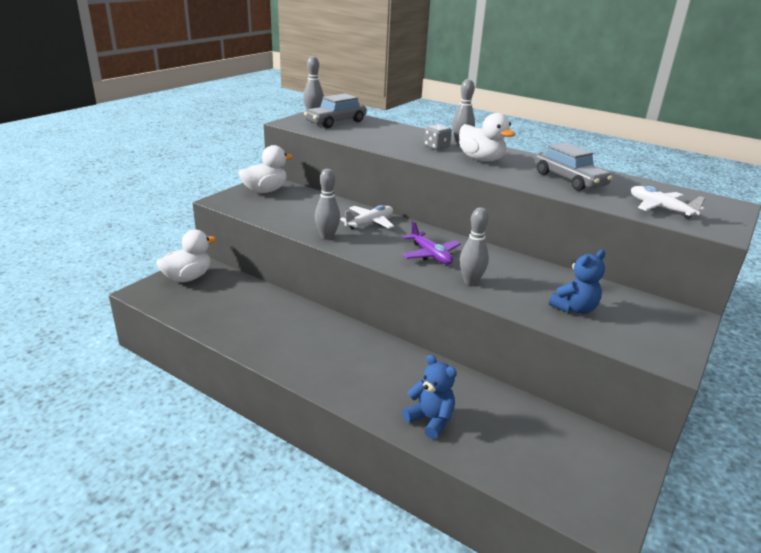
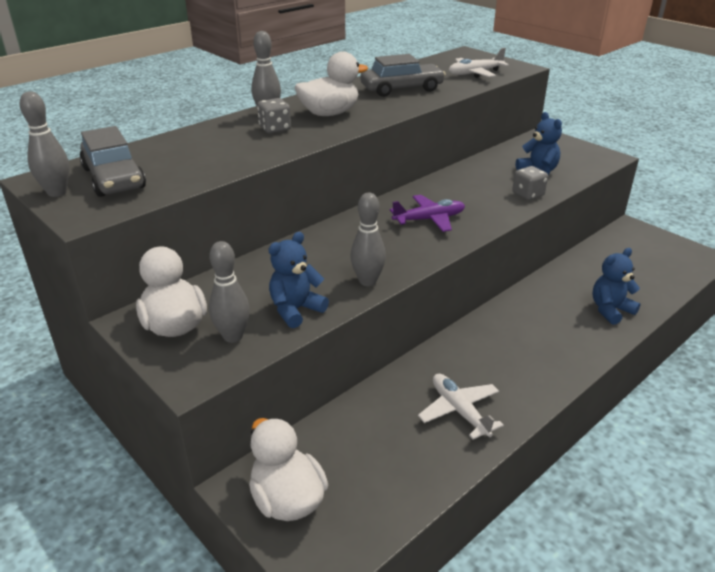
camera: 75 degrees left, 5 degrees up
(287, 218) = (296, 310): none -> blue teddy bear
(370, 223) = (334, 245): white plane -> white plane (459, 411)
(471, 281) = (490, 208): grey bowling pin -> grey bowling pin (233, 336)
(515, 301) = (528, 194): none -> grey dice

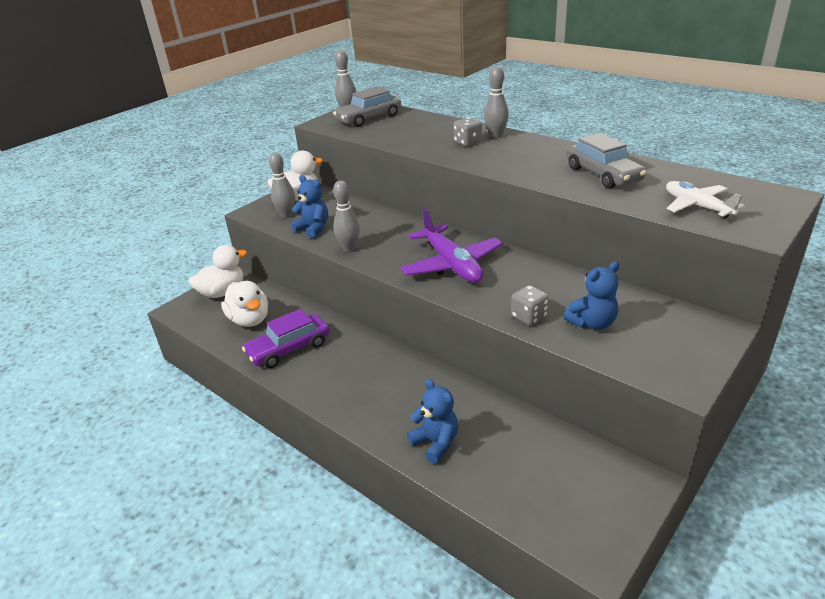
camera: 85 degrees right, 0 degrees up
(329, 114) = (512, 155): white duck -> white duck (250, 320)
(429, 219) = (452, 264): purple plane -> purple plane, size x1.58
(459, 411) = (289, 349): white plane -> purple car

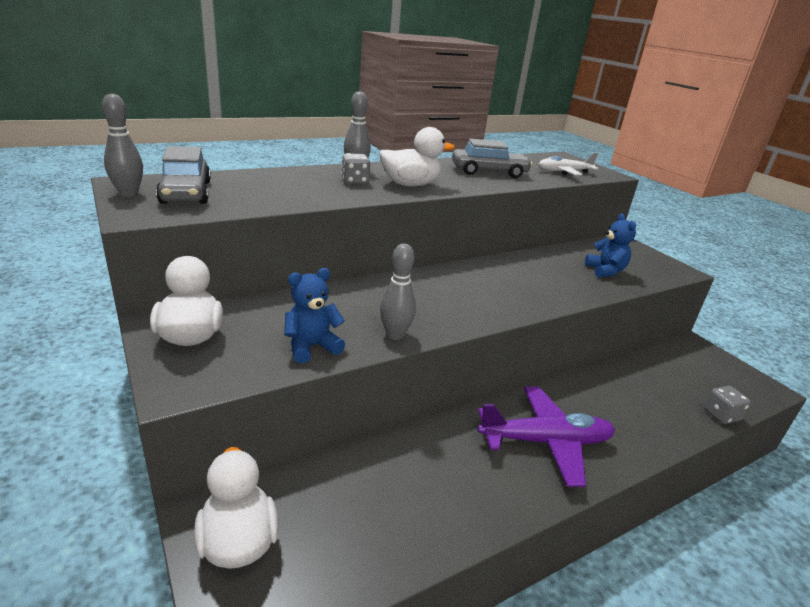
camera: 75 degrees left, 5 degrees down
(250, 320) = (355, 519): white duck -> white duck (410, 185)
(286, 215) = (238, 358): grey bowling pin -> none
(289, 349) = (456, 490): purple car -> none
(436, 443) = (652, 421): blue teddy bear -> none
(452, 264) = (481, 292): purple plane -> purple plane (545, 441)
(529, 317) = (588, 288): grey dice -> grey dice (721, 415)

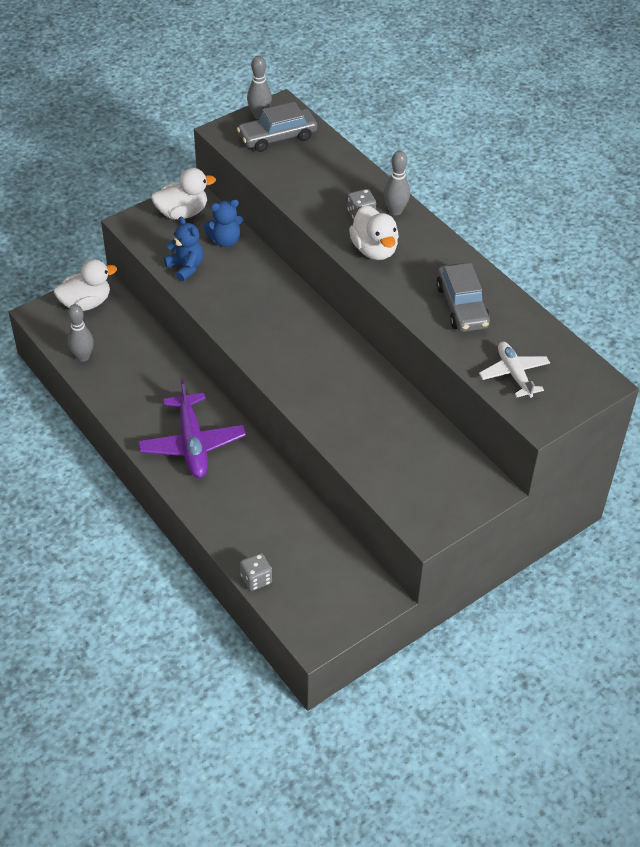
camera: 85 degrees right, 20 degrees up
(395, 335) = (213, 306): grey bowling pin -> grey bowling pin (83, 357)
(605, 271) = (390, 455): blue teddy bear -> blue teddy bear (225, 240)

